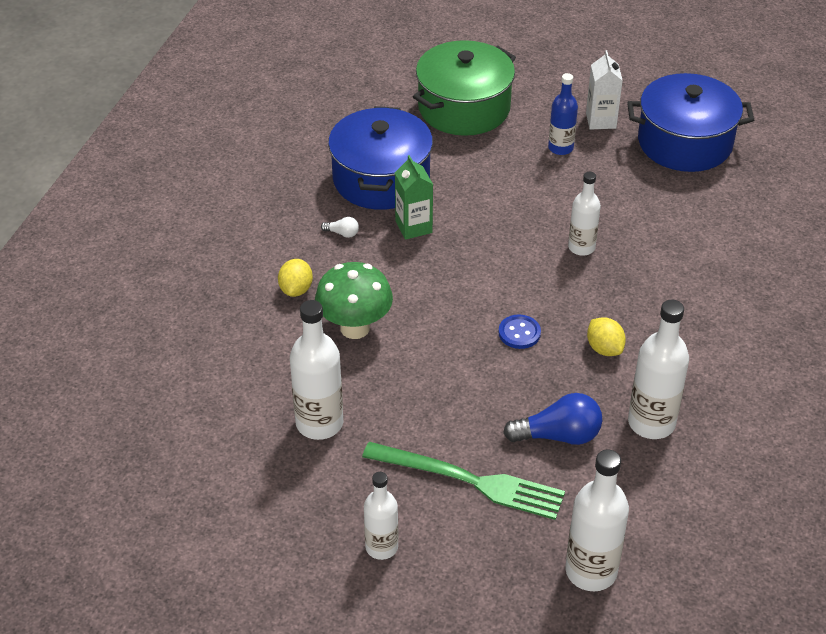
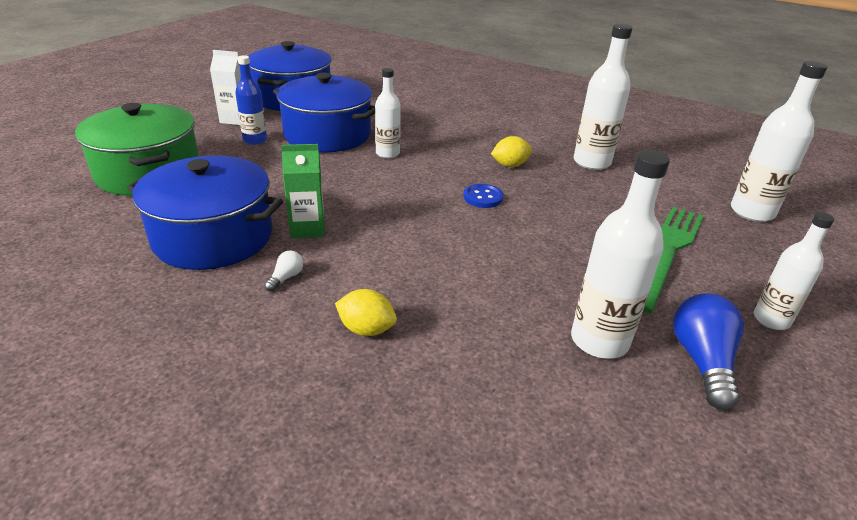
camera: 80 degrees left, 10 degrees down
(355, 328) = (449, 291): green mushroom -> none
(558, 435) = (608, 200): blue light bulb -> blue light bulb (702, 361)
(602, 194) = (327, 135): none -> blue pot

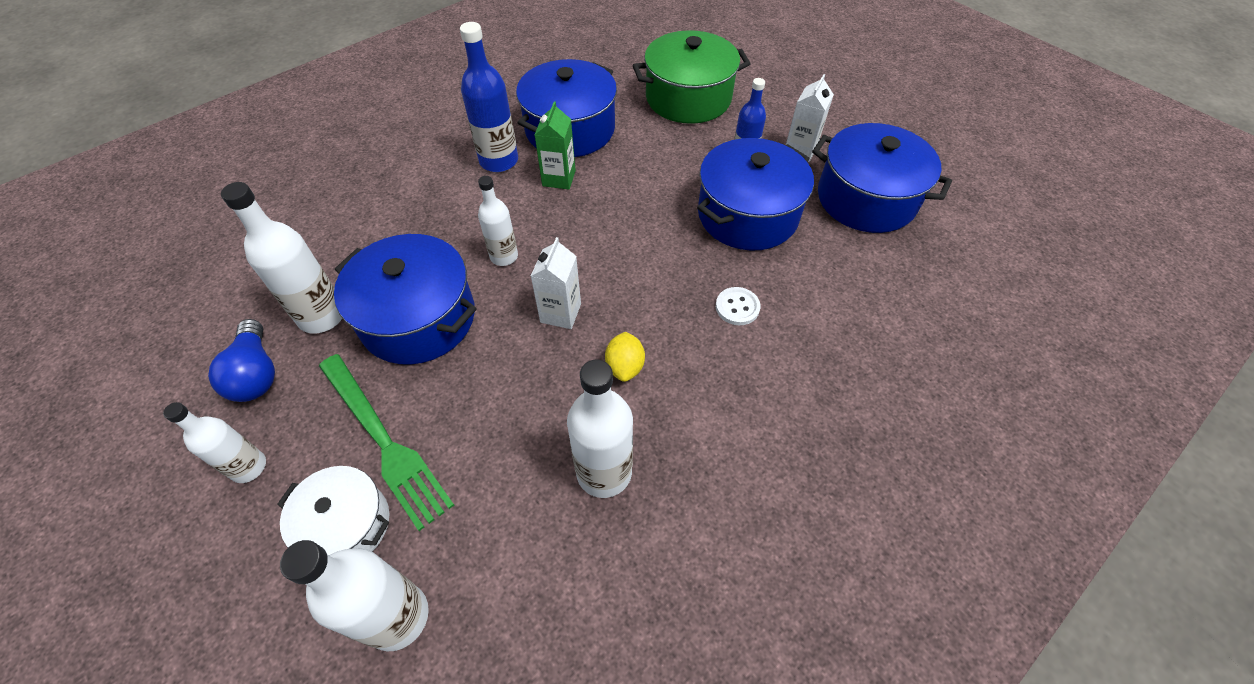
camera: 110 degrees right, 20 degrees up
(286, 277) = (499, 161): white light bulb -> blue bottle
(366, 329) = (420, 191): yellow lemon -> none
(387, 153) = (687, 256): white bottle -> white bottle (504, 256)
(427, 133) = (737, 307): none -> white button
(483, 197) = (560, 313): blue button -> white carton
(547, 270) = (418, 318): none -> blue pot
(702, 361) = (256, 373): blue light bulb -> blue light bulb turned 45 degrees clockwise
(737, 249) = (347, 524): none -> white pot

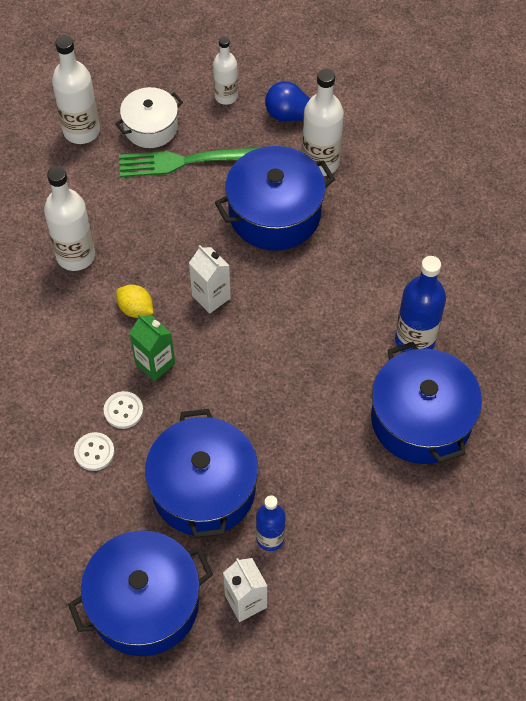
camera: 125 degrees right, 5 degrees up
(504, 256) = (294, 289): white bottle -> none
(559, 178) = (357, 373): green carton -> green carton (155, 363)
(688, 98) = (397, 557): green pot -> none
(795, 303) = (94, 452): none -> white button

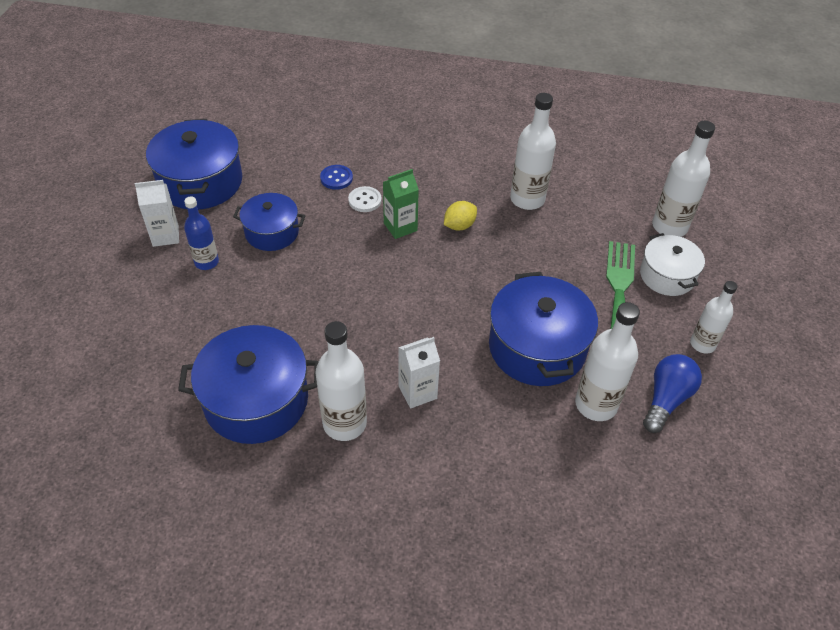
camera: 105 degrees right, 10 degrees down
(94, 452) = (336, 178): white button -> blue button
(203, 489) = (272, 232): blue pot -> blue pot, size x0.61
(211, 297) = (454, 277): white carton -> white carton (417, 392)
(415, 340) = (344, 423): blue bottle -> white bottle

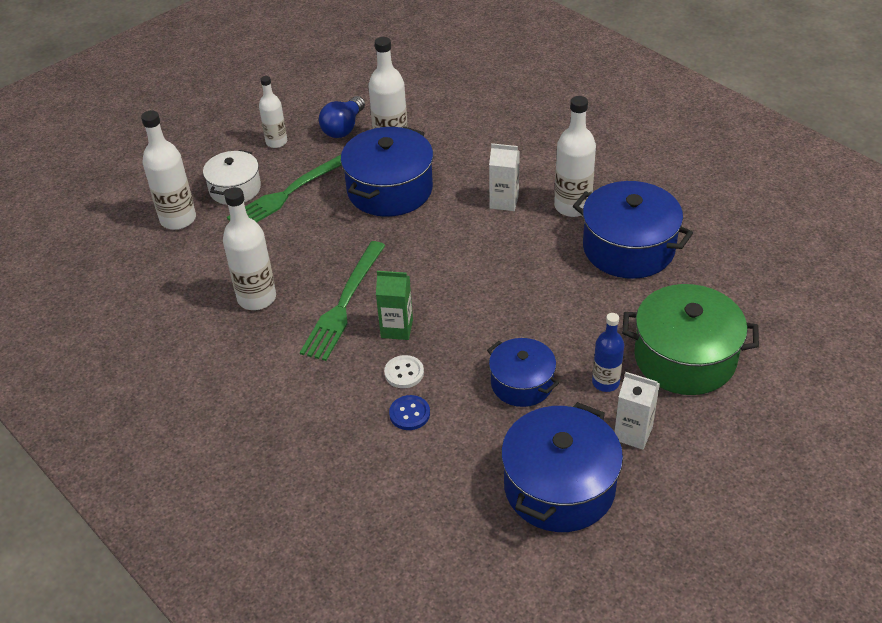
camera: 140 degrees left, 5 degrees down
(149, 312) = (684, 358): none -> green pot
(459, 225) = (344, 304): yellow lemon -> green fork
(666, 399) = (343, 128): blue light bulb -> blue light bulb turned 45 degrees counterclockwise

